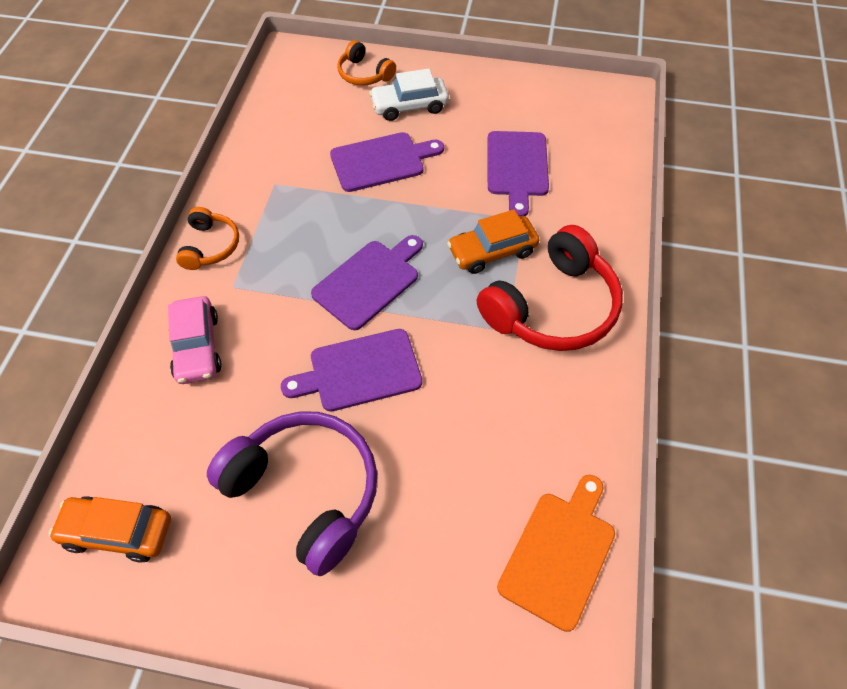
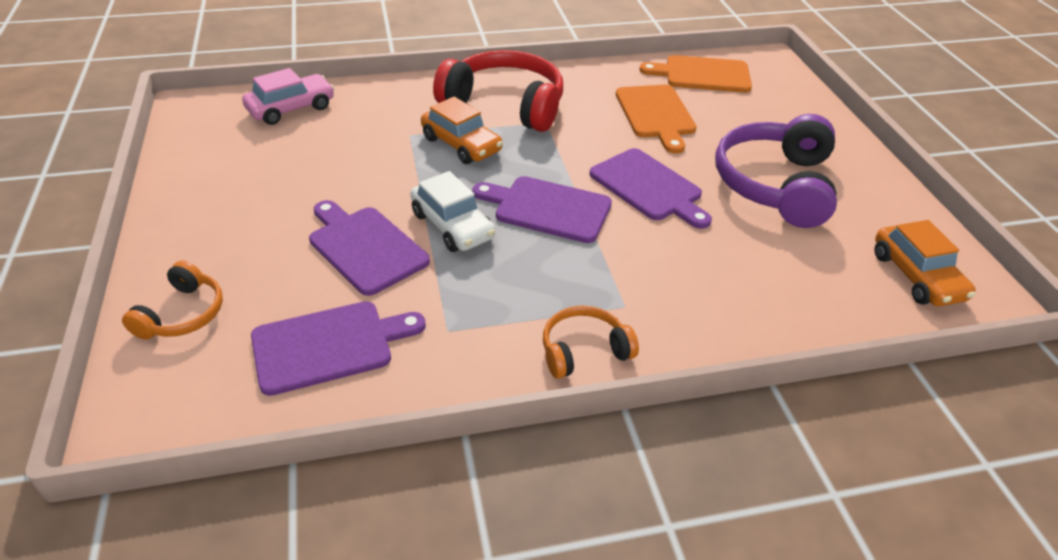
camera: 115 degrees left, 15 degrees down
(197, 347) = (716, 302): pink car -> pink car (291, 108)
(409, 106) = (249, 251): white car -> white car (452, 226)
(483, 443) = (656, 114): none -> orange cutting board
(517, 167) = (335, 150): purple cutting board -> purple cutting board (329, 346)

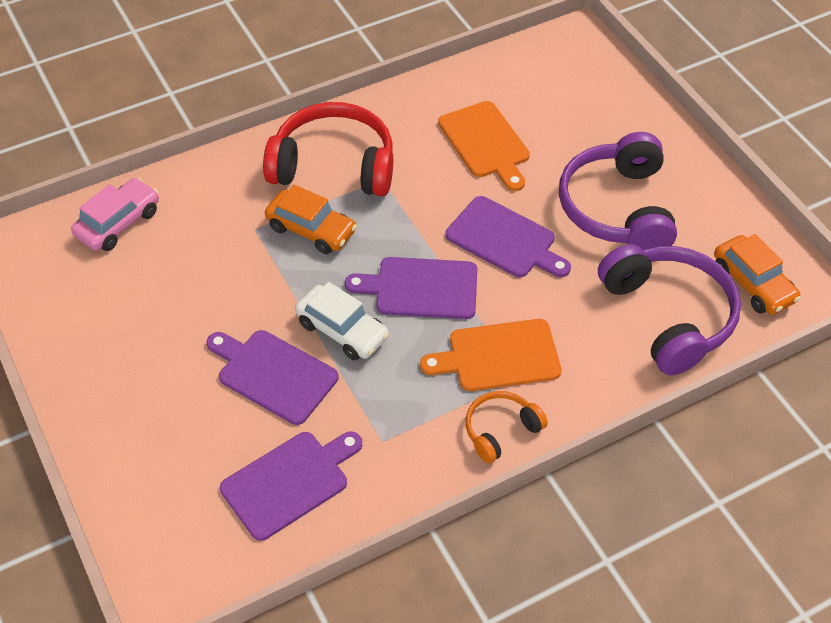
camera: 15 degrees left, 10 degrees up
(182, 314) = (147, 486): orange headphones -> none
(702, 74) = (517, 75): orange cutting board -> orange cutting board (498, 356)
(810, 285) = (668, 316): none -> purple headphones

